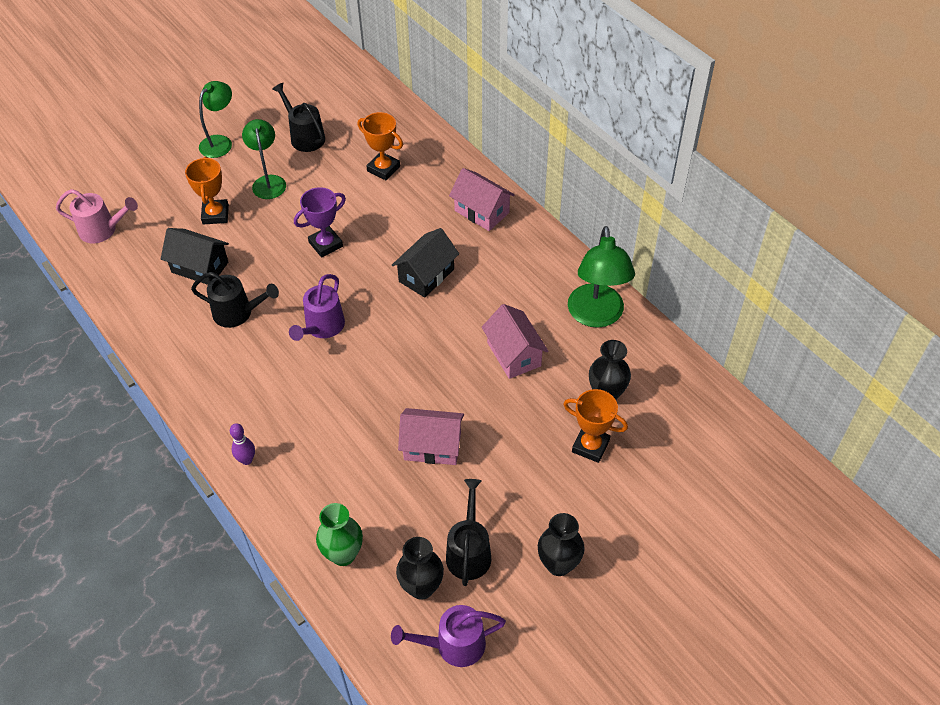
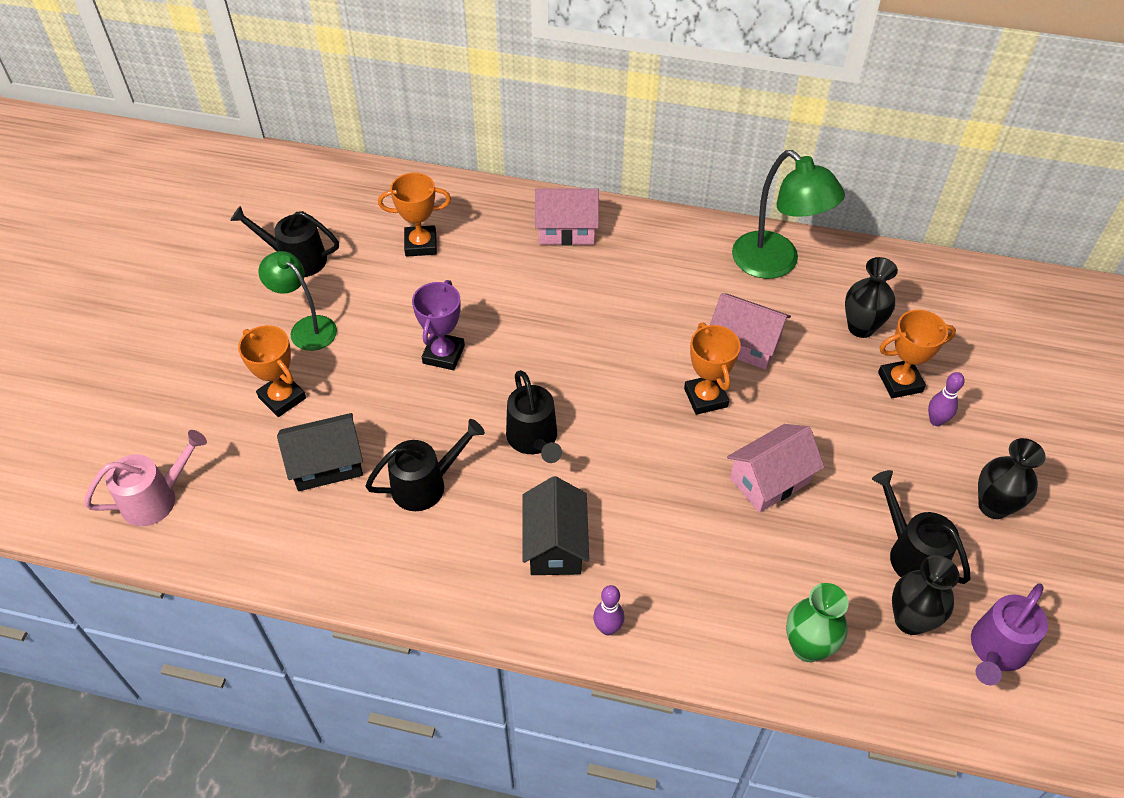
camera: 40 degrees left, 0 degrees up
(220, 142) = (200, 318): green lamp -> none
(322, 327) = (534, 440): purple watering can -> black watering can
(426, 275) = (581, 322): black house -> black house (555, 544)
(450, 370) = (705, 397): none -> orange trophy
(585, 486) = (936, 421): none -> purple bowling pin

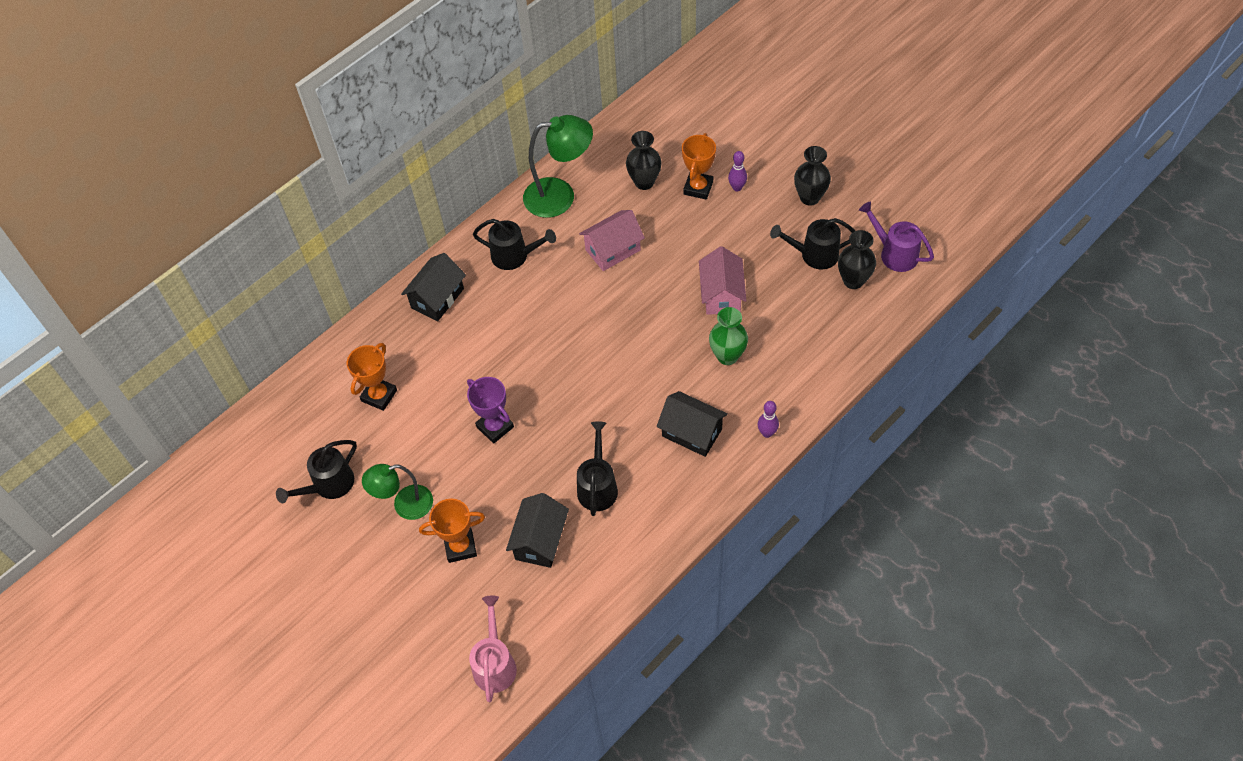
camera: 55 degrees left, 5 degrees up
(534, 440) = (605, 406): black watering can -> black watering can (515, 256)
(566, 230) = (437, 298): pink house -> black house
(705, 397) = (639, 294): orange trophy -> none
(807, 647) = (839, 339): green vase -> green vase (727, 356)
(996, 651) = (894, 253): purple watering can -> purple watering can turned 150 degrees clockwise

